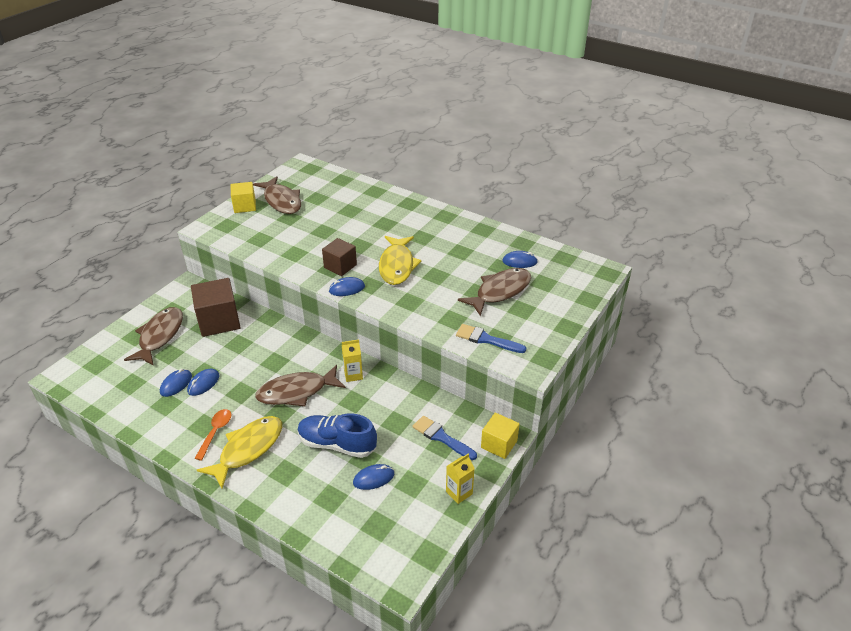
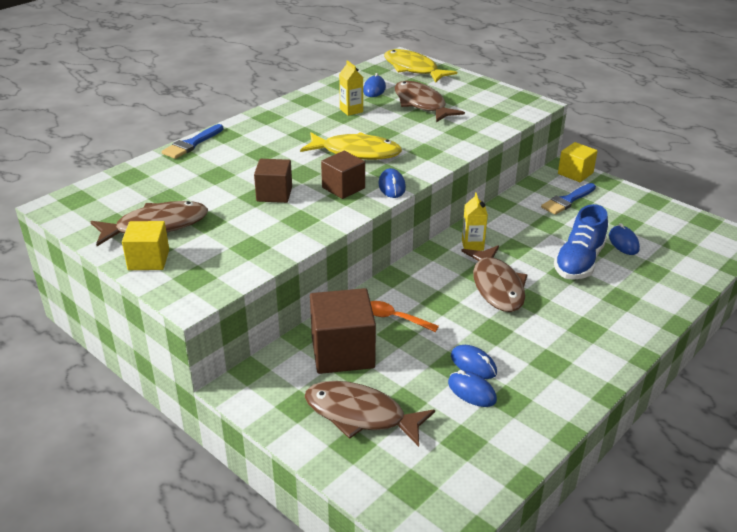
camera: 80 degrees left, 5 degrees down
(215, 432) = (562, 351): orange spoon -> orange spoon (395, 318)
(248, 449) = (589, 325): yellow fish -> yellow fish (413, 69)
(327, 238) = (274, 194): none -> brown cube
(459, 492) = (634, 199): yellow carton -> yellow carton (351, 110)
(487, 339) = (495, 118): blue brush -> blue brush (192, 144)

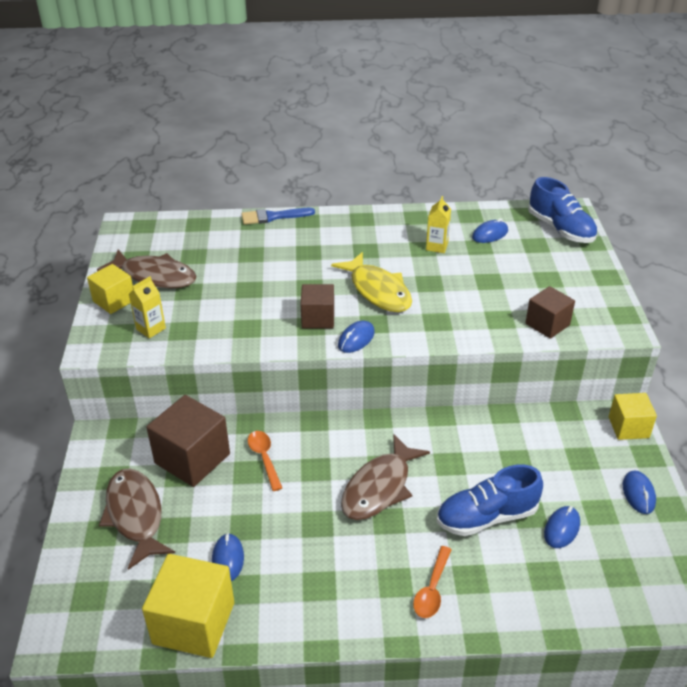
camera: 45 degrees right, 5 degrees up
(274, 194) = (263, 294): brown cube -> brown cube (547, 324)
(413, 69) = (560, 229): yellow fish -> blue shoe
(421, 104) = (508, 271): brown fish -> none
(472, 245) = (417, 436): yellow carton -> yellow carton (151, 329)
(473, 364) = (261, 539): blue mouse -> blue mouse (638, 494)
(513, 443) = (194, 623): none -> yellow cube
(567, 200) = (574, 450): blue brush -> none
(612, 318) = (432, 589): none -> orange spoon

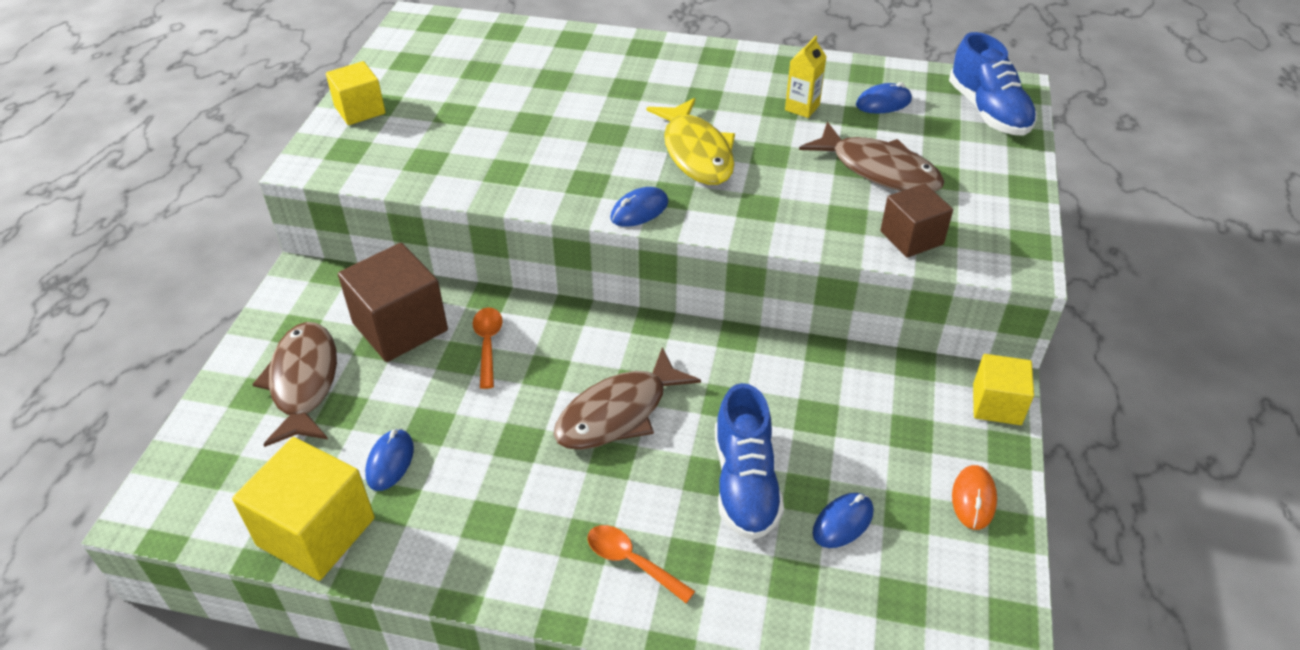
camera: 15 degrees right, 5 degrees up
(151, 329) = (388, 152): yellow carton -> none
(155, 276) = (422, 88): brown fish -> brown fish (879, 170)
(273, 217) = (603, 36): blue brush -> none
(318, 318) = (601, 175): brown cube -> none
(432, 589) = (632, 562): orange spoon -> orange spoon turned 90 degrees clockwise
(486, 517) = (745, 483): blue shoe -> blue shoe turned 90 degrees counterclockwise
(638, 494) = (973, 499): blue mouse -> orange mouse

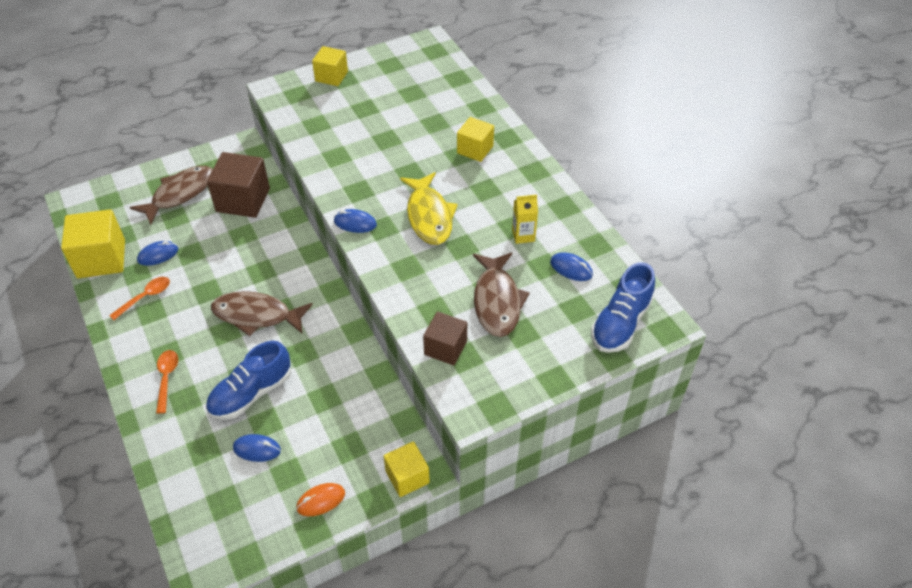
camera: 50 degrees right, 5 degrees up
(488, 344) = (259, 238): orange spoon -> orange spoon (145, 297)
(633, 74) = (475, 149): none -> yellow cube
(696, 153) = (429, 216): yellow fish -> yellow fish turned 45 degrees counterclockwise

